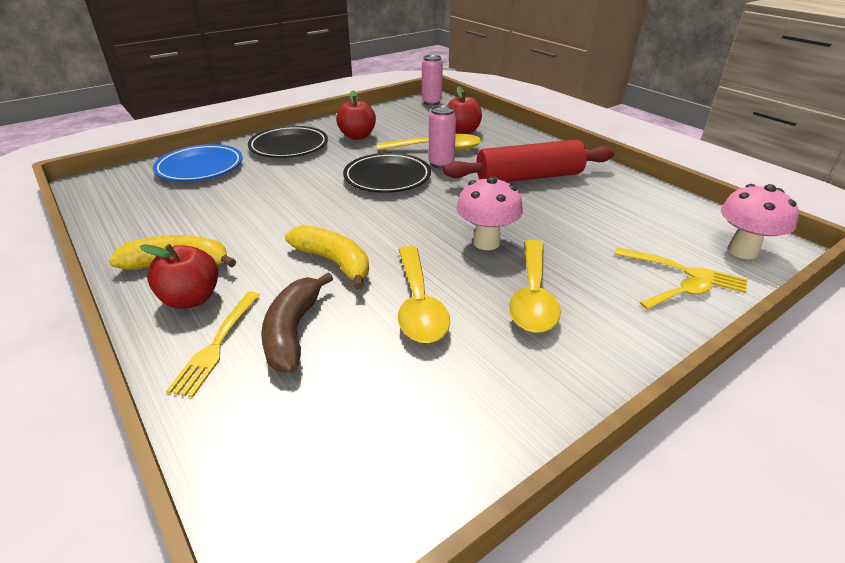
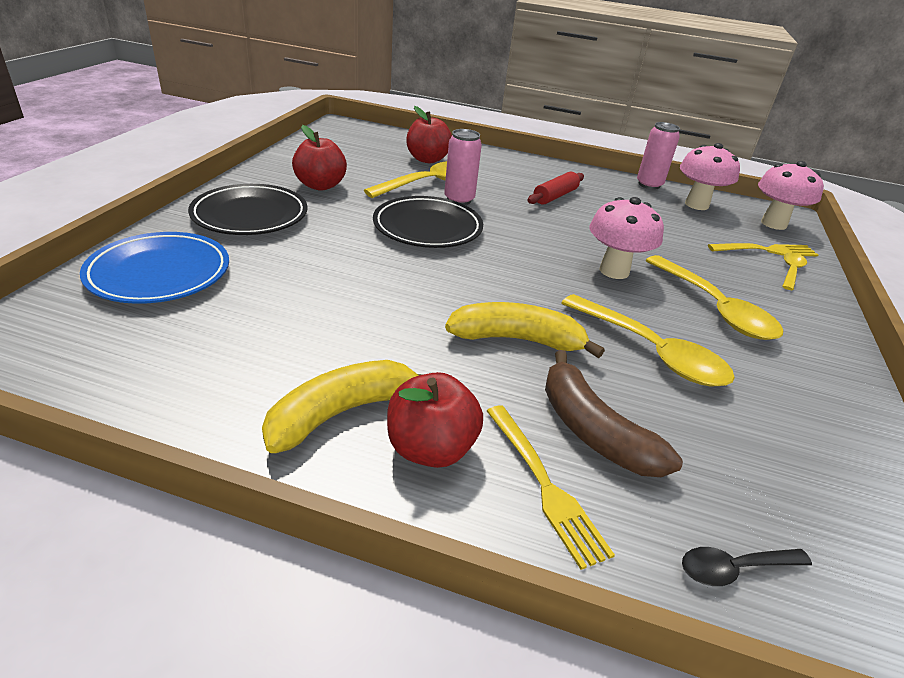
camera: 40 degrees left, 0 degrees up
(247, 445) = (734, 568): none -> black spoon
(431, 102) = (346, 130): pink can -> pink can (649, 185)
(529, 177) = (555, 196): red rolling pin -> red rolling pin, size x0.51
(672, 214) = (696, 205): none -> pink mushroom

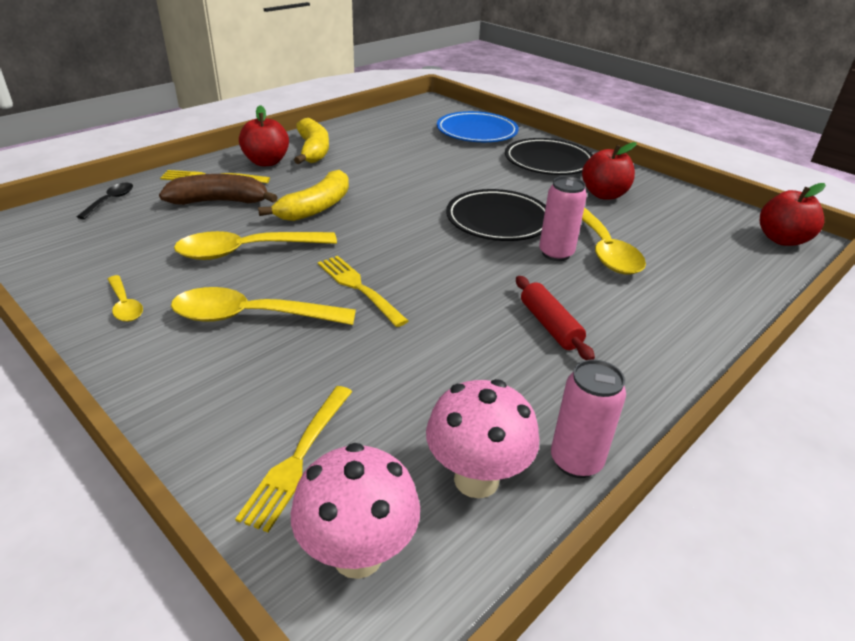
camera: 120 degrees right, 0 degrees up
(427, 159) = (683, 267): red apple -> red apple (782, 239)
(614, 271) = (359, 288): pink mushroom -> yellow fork
(791, 271) = (239, 441): yellow spoon -> yellow spoon (125, 305)

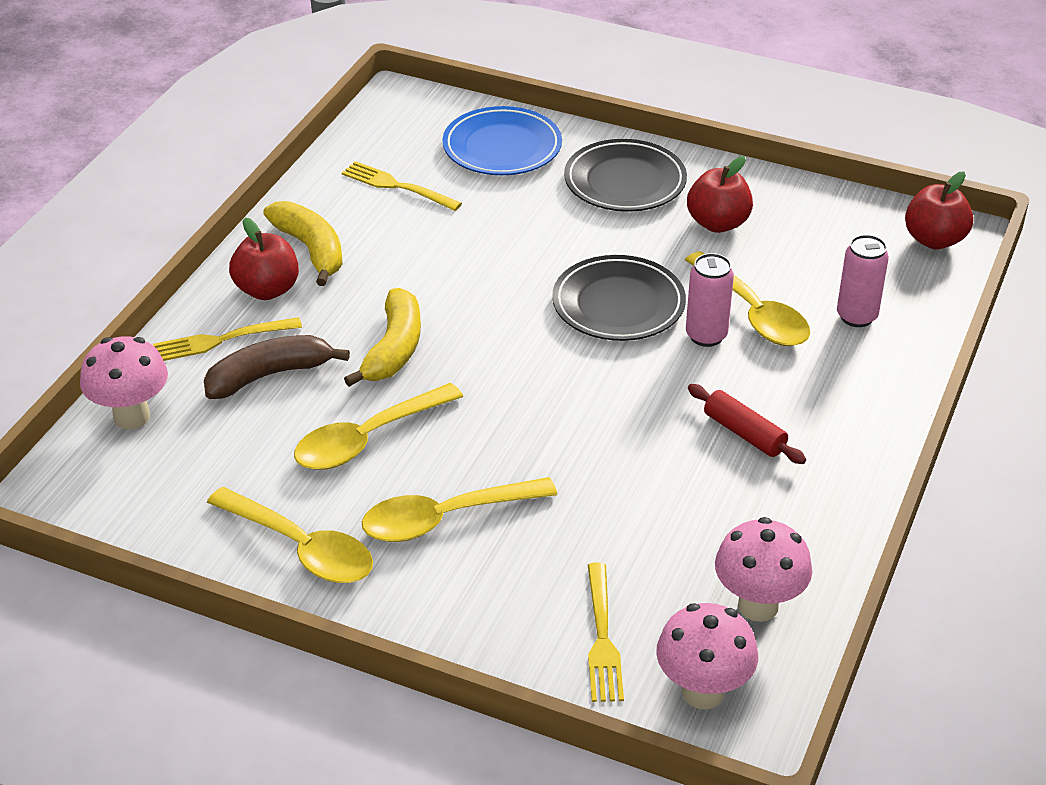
camera: 20 degrees left, 5 degrees up
(110, 201) = (131, 416): black spoon -> pink mushroom
(125, 305) = (301, 548): yellow spoon -> yellow spoon, size x1.92
(359, 288) = (527, 448): yellow fork -> yellow fork (397, 186)
(576, 461) = (829, 563): pink can -> pink can (856, 316)

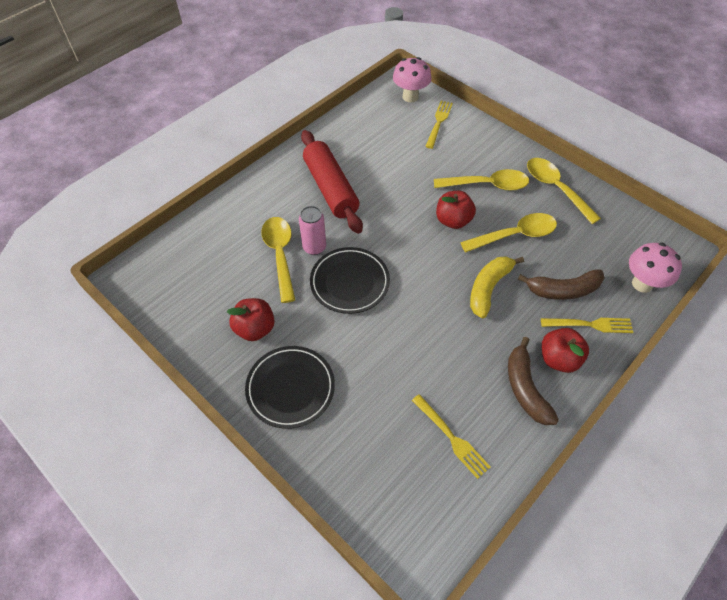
camera: 160 degrees left, 15 degrees up
(311, 250) = (525, 388): yellow banana -> brown banana
(502, 147) = (359, 459): blue plate -> none
(744, 433) = (331, 188): red rolling pin -> red rolling pin, size x1.94
(758, 606) = (372, 118): pink mushroom -> none
(856, 316) = (228, 236): pink can -> none
(934, 240) = (142, 275): red apple -> red apple (453, 220)

